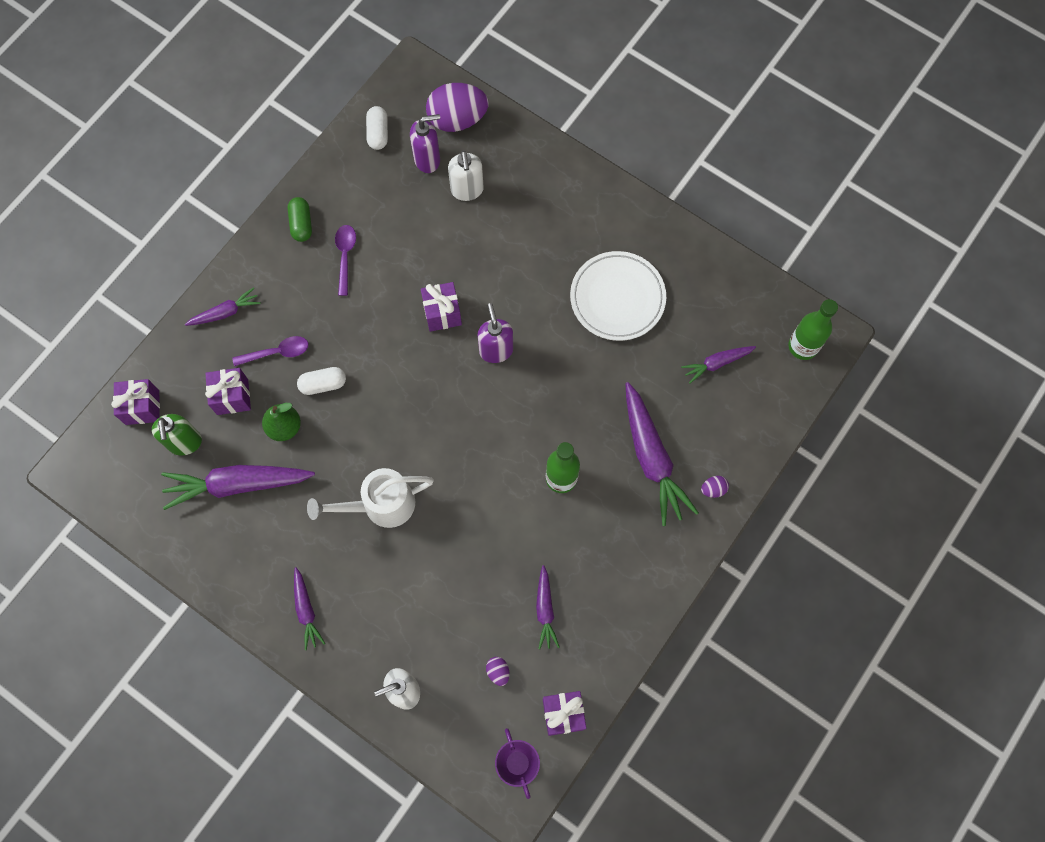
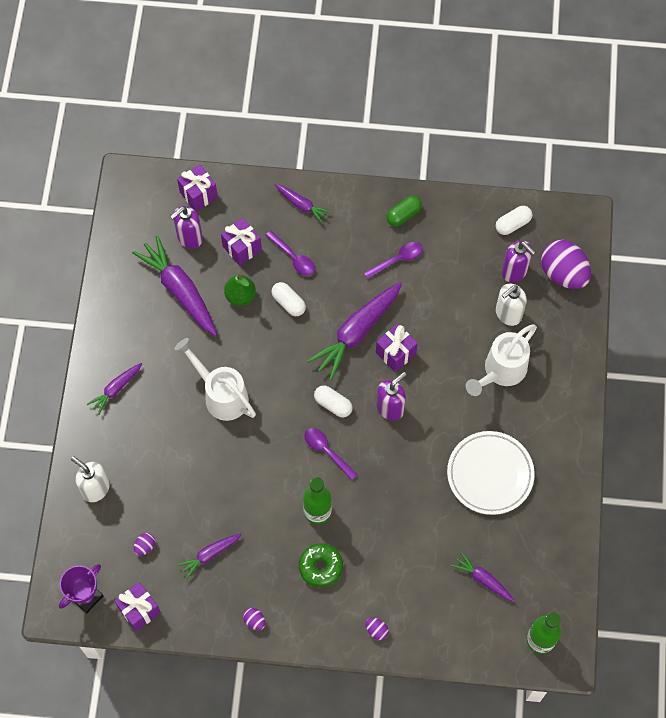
camera: 60 degrees right, 5 degrees down
(185, 443) = (189, 238): green soap dispenser -> purple soap dispenser
(459, 402) = (333, 404): none -> white capsule
(504, 435) = (327, 451): none -> purple spoon
(521, 229) = (501, 371): none -> white watering can
(620, 507) = (320, 567): none -> green donut
(639, 602) = (254, 621): none -> purple egg
(652, 458) = (374, 570): purple carrot -> purple carrot (356, 332)

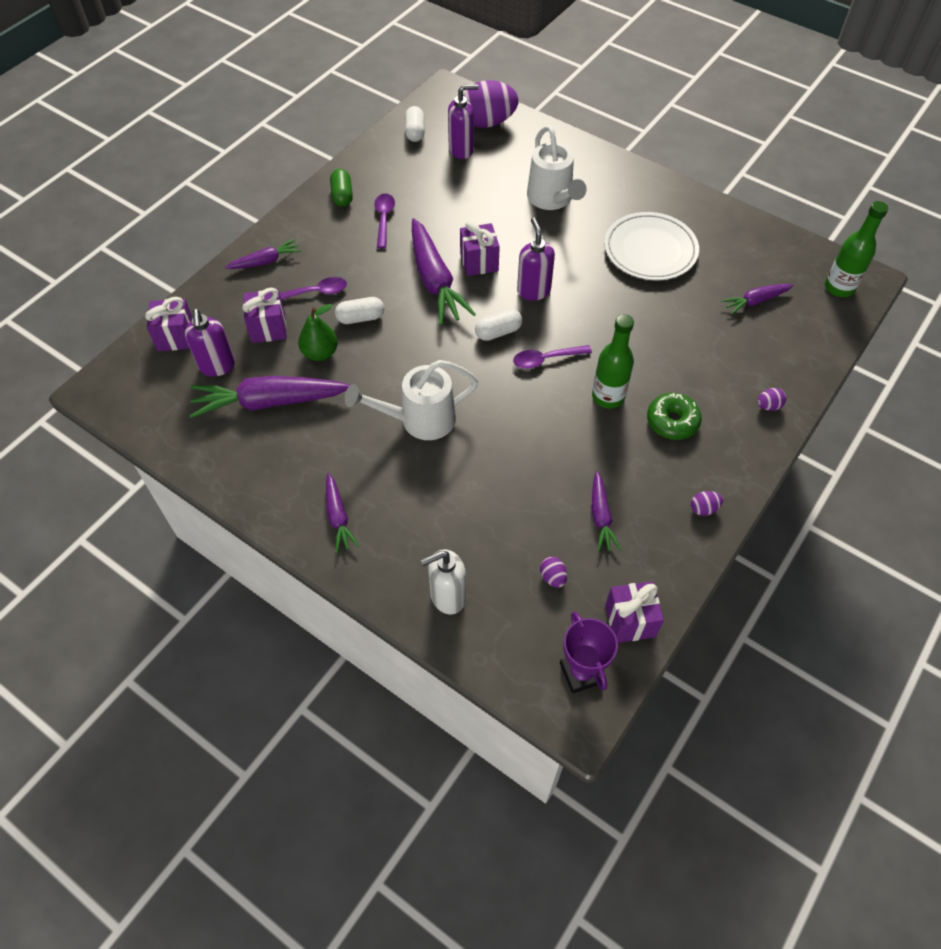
camera: 60 degrees left, 10 degrees down
(508, 314) = (499, 171): white soap dispenser -> none

